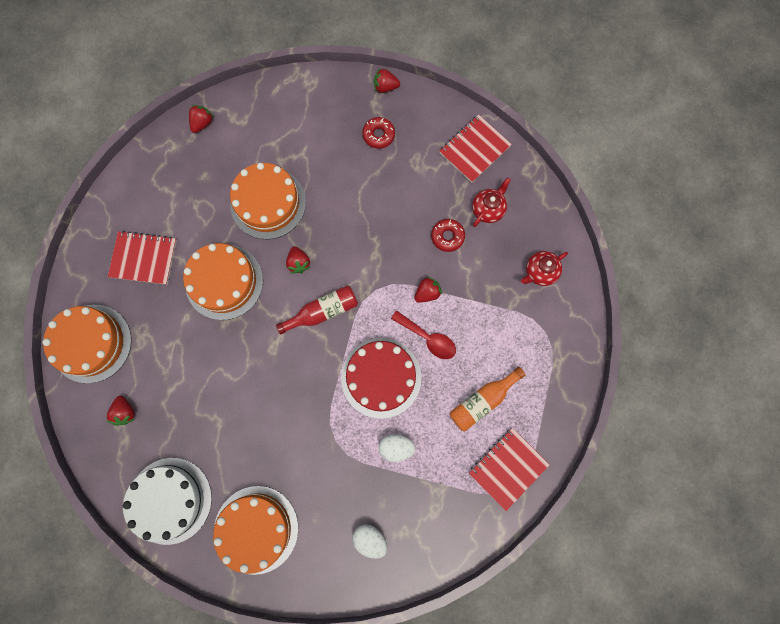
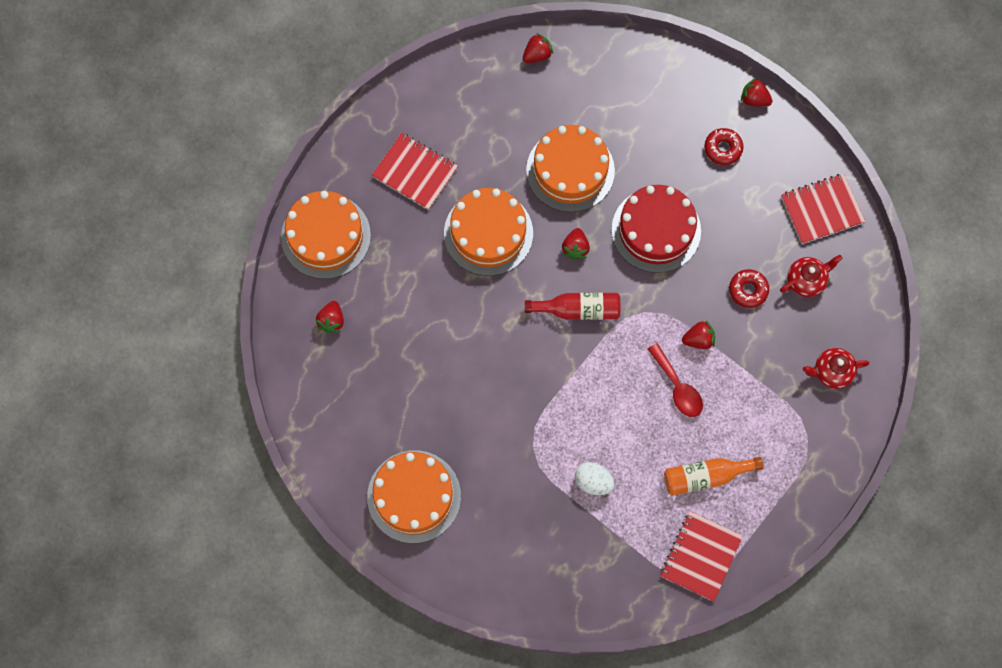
camera: 25 degrees right, 5 degrees down
(170, 500) = (340, 428): white cake -> none
(370, 539) = (525, 559): white egg -> none
(381, 377) = (609, 405): red cake -> red cake (656, 230)
(507, 468) = (700, 556): red notebook -> red notebook turned 45 degrees counterclockwise

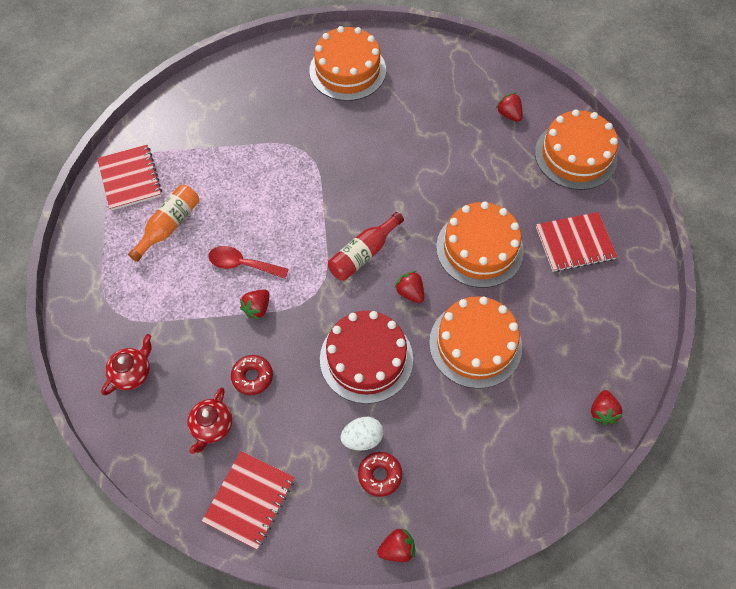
camera: 135 degrees right, 10 degrees down
(593, 482) = (244, 163): white egg -> white egg (362, 438)

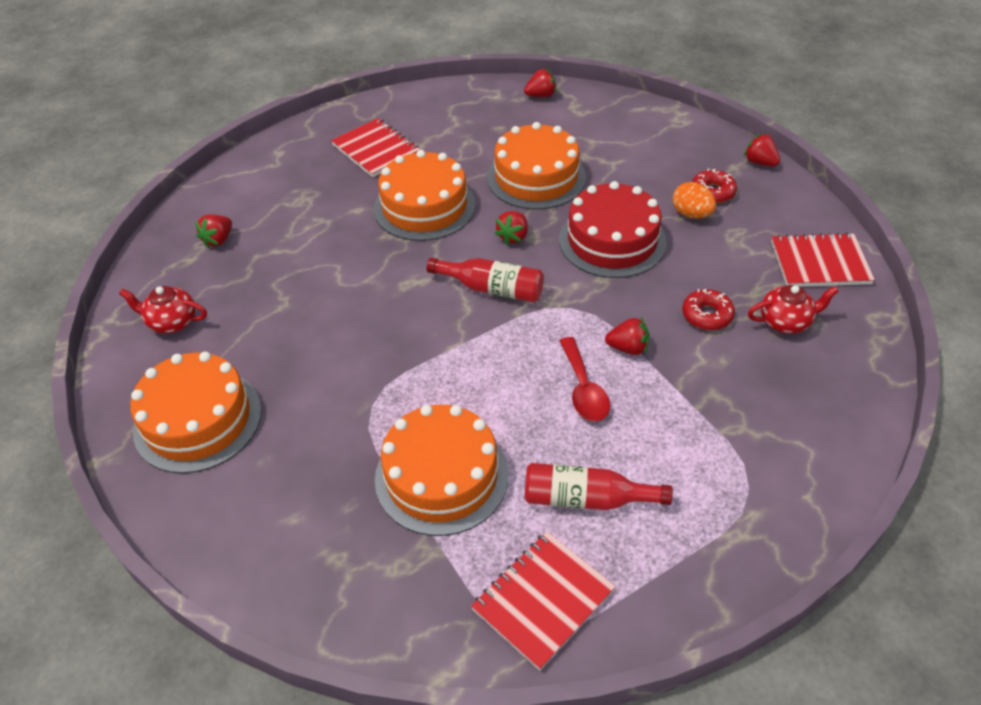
camera: 115 degrees left, 15 degrees down
(132, 373) = (800, 422): red teapot -> red teapot (172, 322)
(169, 226) = (586, 498): orange bottle -> red bottle
(362, 438) = (691, 214): white egg -> orange egg
(575, 155) = (258, 176): orange cake -> orange cake (441, 476)

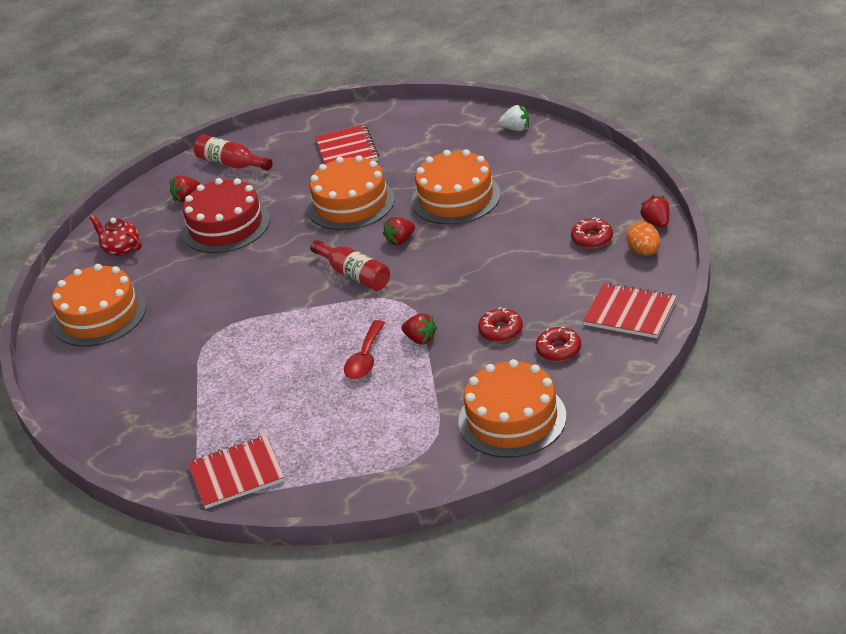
camera: 30 degrees right, 10 degrees down
(441, 476) = (227, 388): orange cake -> orange cake (512, 419)
(541, 95) = (516, 129): red strawberry -> white strawberry
(586, 498) = (310, 426): red bottle -> red bottle (231, 164)
(612, 240) = (475, 259): red cake -> red cake (226, 226)
(691, 214) = (557, 253): orange egg -> orange egg (644, 252)
(785, 322) = (558, 350): red teapot -> red donut

